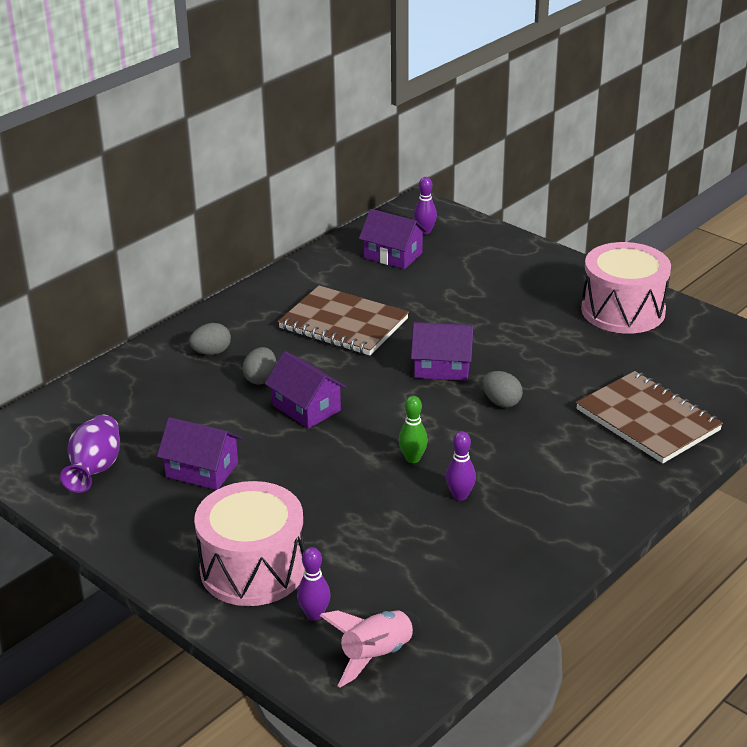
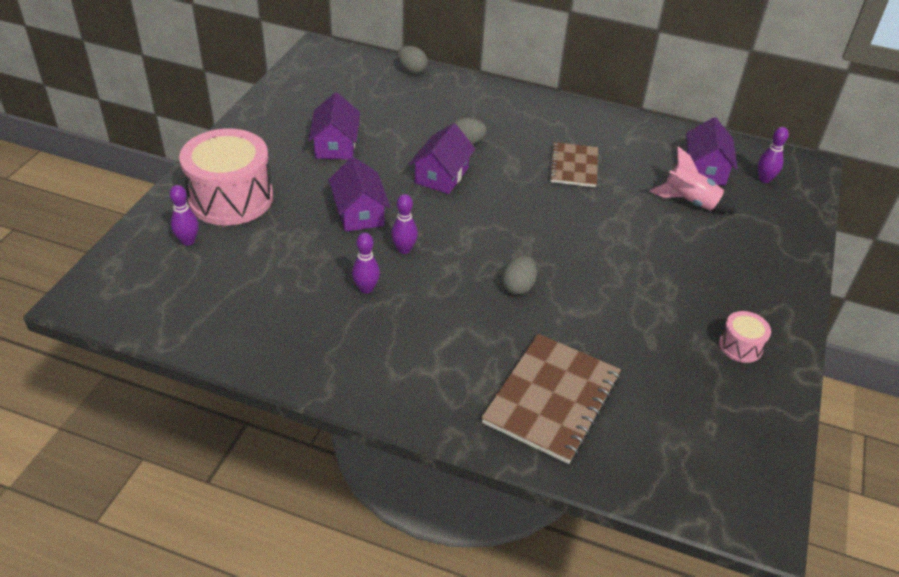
camera: 65 degrees right, 10 degrees up
(95, 469) = (314, 100): purple vase -> none
(211, 352) = (485, 111): grey egg -> grey egg (411, 70)
(343, 324) = (573, 166): brown notebook -> brown notebook, size x0.63
(376, 655) = (150, 284): pink rocket -> pink rocket (690, 202)
(413, 459) = (404, 249): green bowling pin -> purple bowling pin
(442, 367) = (548, 238): purple house -> purple house (359, 213)
(623, 310) = (740, 346): pink drum -> pink drum, size x0.45

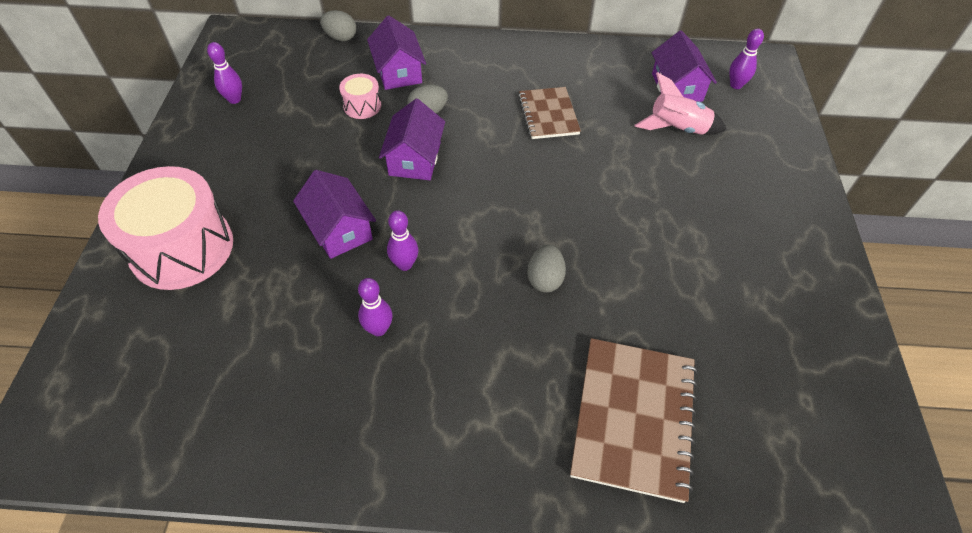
camera: 15 degrees left, 10 degrees up
(188, 241) = (145, 322): purple bowling pin -> purple bowling pin (234, 99)
(335, 145) = (285, 148): purple house -> purple house (398, 71)
(740, 346) = (794, 289): pink drum -> pink drum (362, 106)

